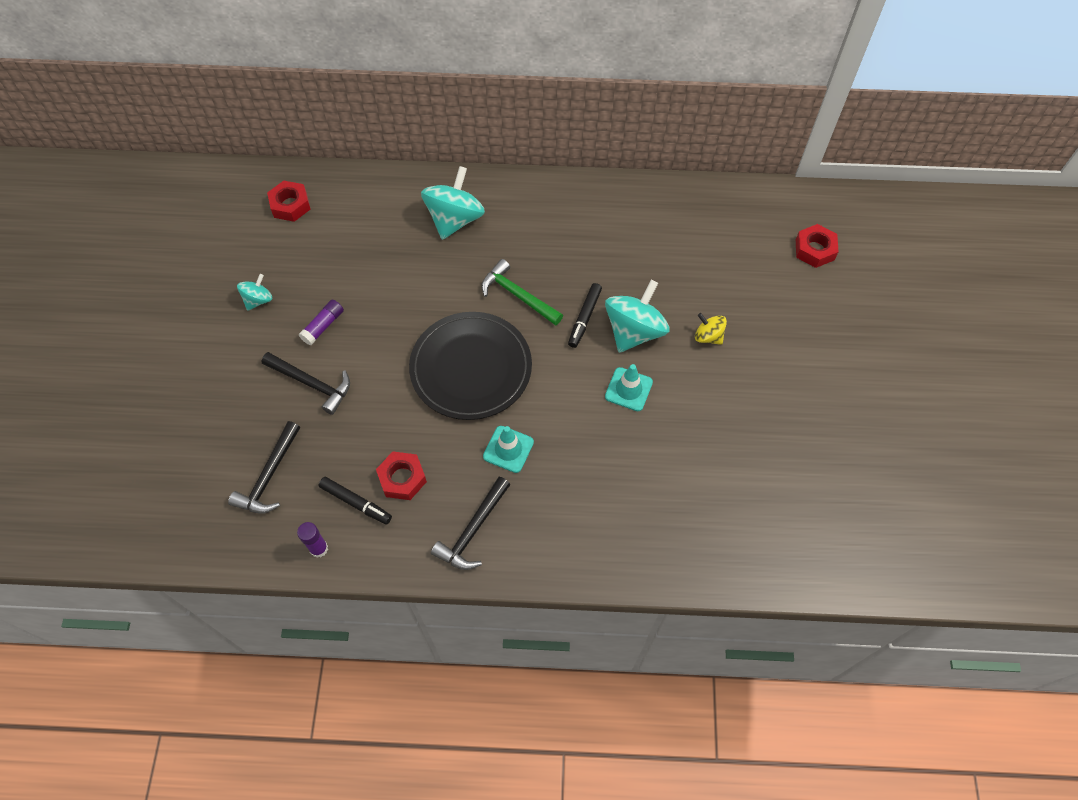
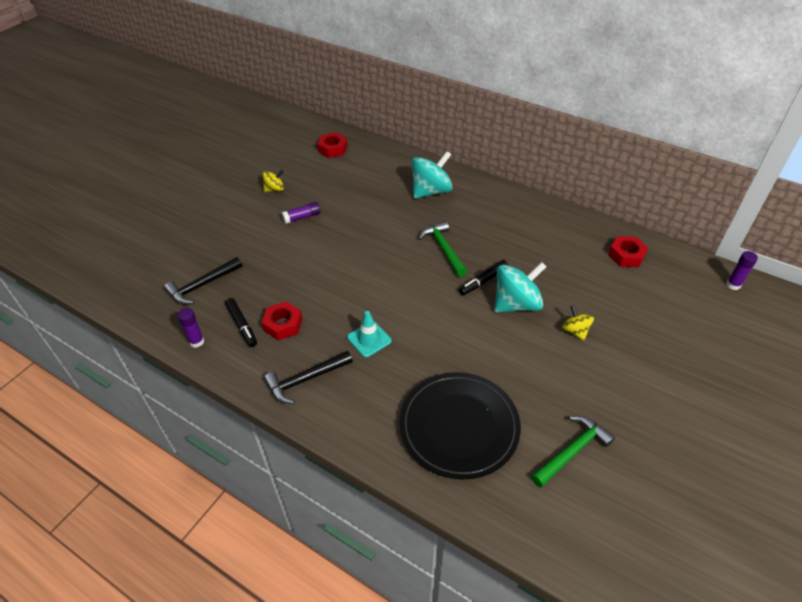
camera: 30 degrees right, 15 degrees down
(258, 300) = (275, 189): turquoise spinning top -> yellow spinning top
(312, 384) = (270, 245): black hammer -> none
(471, 368) = (379, 278): black plate -> black plate (459, 426)
(628, 389) = (487, 339): turquoise traffic cone -> none
(770, 471) = (572, 451): none -> green hammer
(814, 250) = (705, 308): red nut -> red nut (626, 255)
(828, 208) = (733, 285): none -> purple glue stick

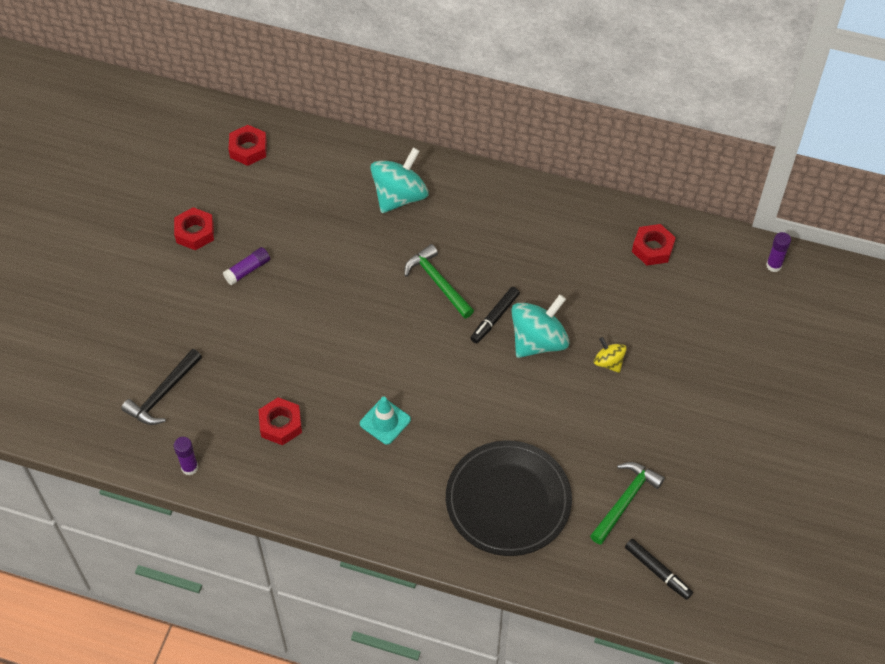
camera: 15 degrees left, 10 degrees up
(242, 325) = (233, 435): black marker -> black marker (657, 571)
(275, 189) = (195, 232): yellow spinning top -> red nut
(305, 380) = (331, 485): black hammer -> none

